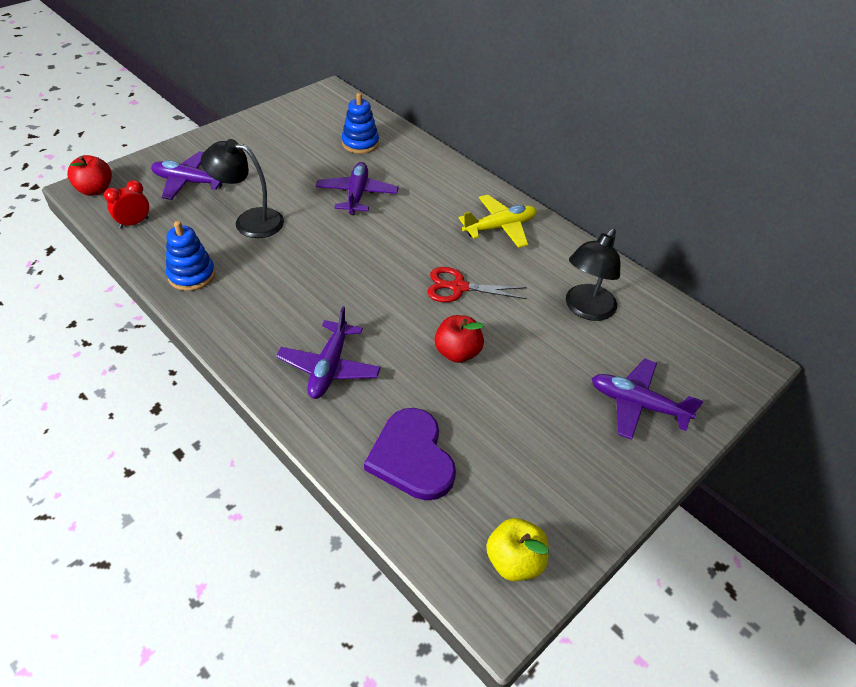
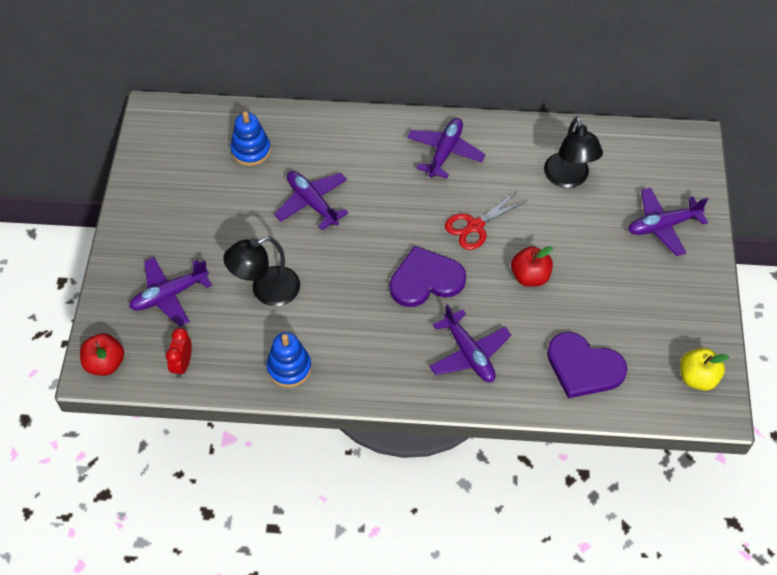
camera: 40 degrees left, 10 degrees up
(369, 294) = (426, 280): none -> purple heart
(500, 227) = (445, 152): yellow plane -> purple plane

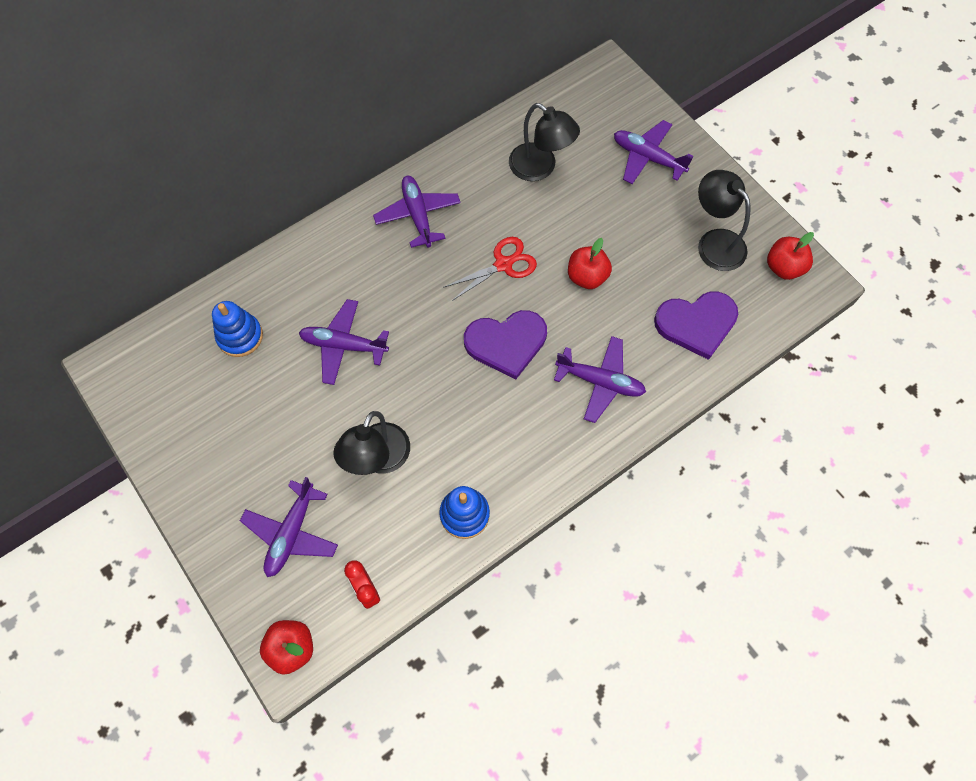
camera: 40 degrees left, 10 degrees up
(426, 280) = (506, 343): purple heart -> purple heart turned 135 degrees counterclockwise
(475, 226) = (503, 264): red scissors -> red scissors turned 135 degrees counterclockwise
(657, 321) = (714, 242): none -> black lamp
(662, 225) = (647, 158): purple plane -> purple plane turned 90 degrees clockwise
(697, 378) = (783, 267): yellow apple -> red apple

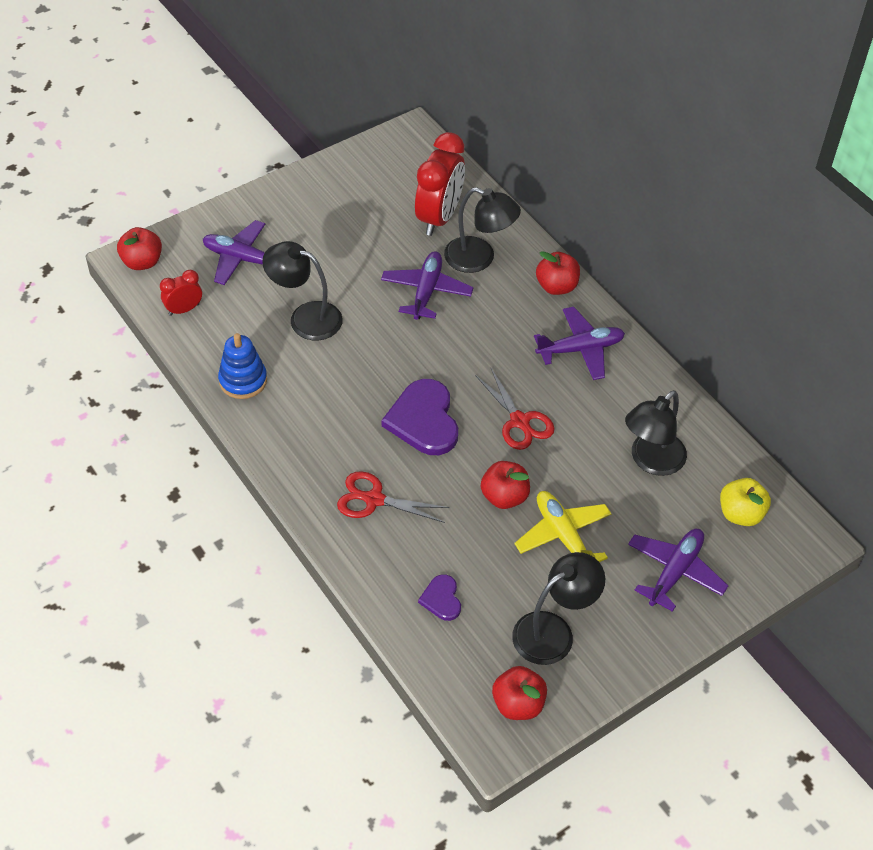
camera: 90 degrees right, 15 degrees down
(240, 336) = (439, 217): blue stacking toy -> red clock
(301, 298) = (479, 259): none -> black lamp
(340, 232) = (556, 286): none -> red apple
(587, 111) = (740, 514): none -> yellow apple
(600, 382) = (374, 499): purple plane -> red scissors
(622, 233) = (563, 536): none -> yellow plane
(696, 324) = (441, 599): purple heart -> purple heart, size x0.51

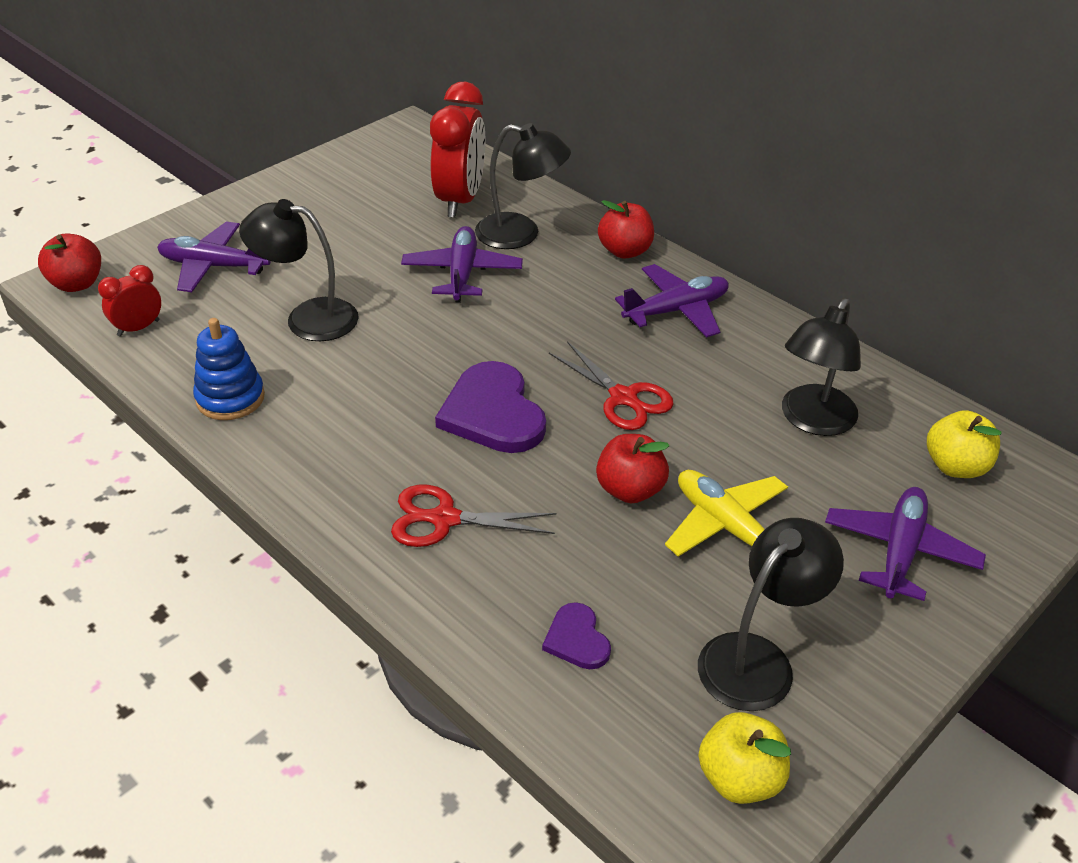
camera: 10 degrees left, 10 degrees down
(518, 704) = (739, 778): red apple -> yellow apple

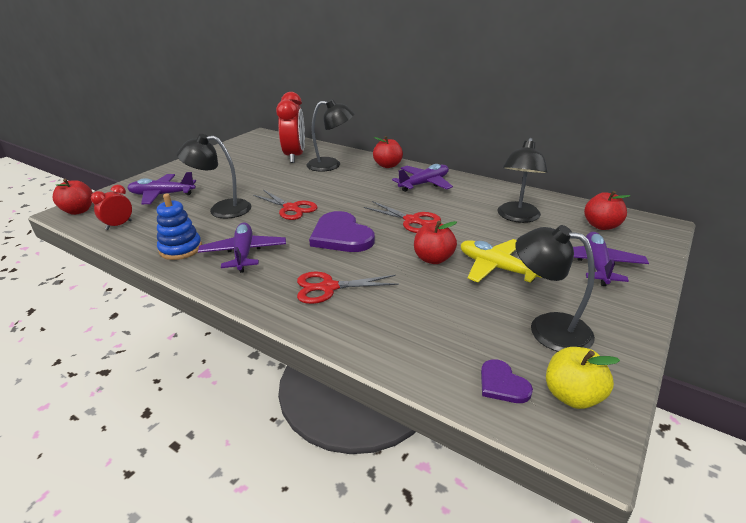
camera: 10 degrees left, 10 degrees down
(424, 334) = (291, 208): none -> red scissors
(462, 273) = (304, 182): purple plane -> purple plane (244, 253)
(577, 639) = (433, 336): purple heart -> purple heart (502, 384)
(757, 659) = (547, 328): black lamp -> black lamp turned 90 degrees counterclockwise
(955, 466) = (601, 226): yellow apple -> red apple

